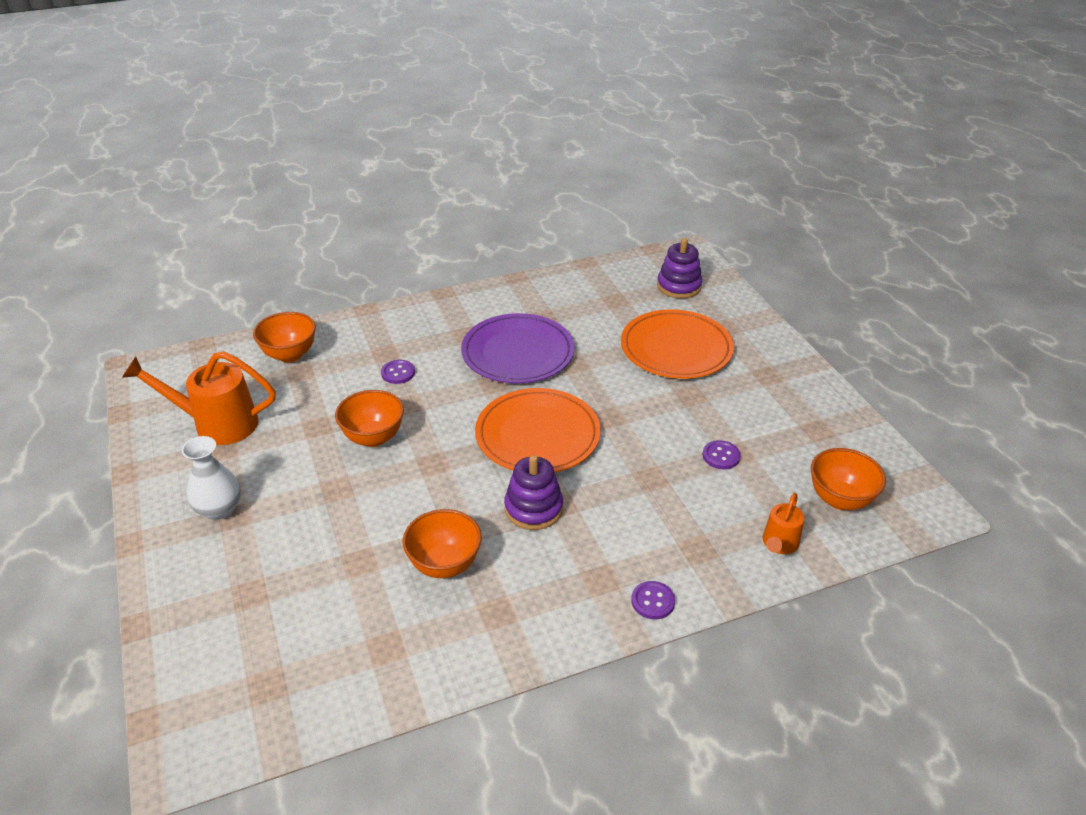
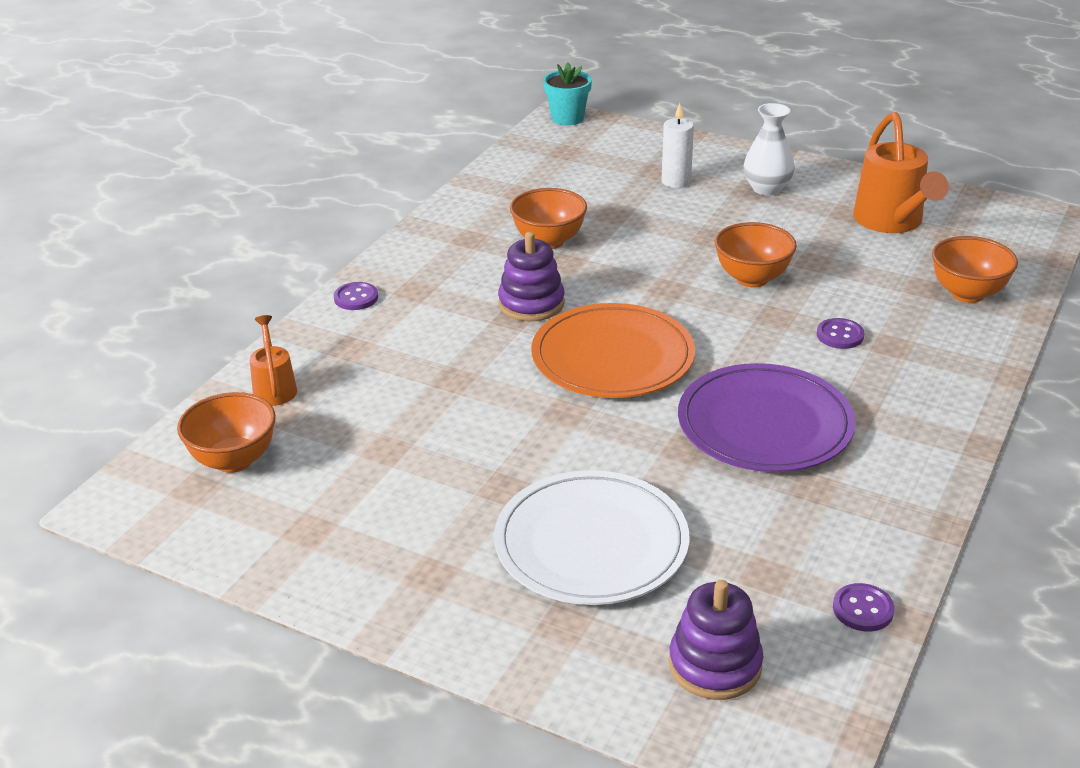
camera: 140 degrees right, 5 degrees down
(180, 752) = (567, 118): none -> turquoise flower pot
(216, 424) = (892, 222): orange watering can -> orange watering can turned 120 degrees clockwise
(258, 566) = (676, 181): none -> white candle
(676, 348) = (591, 543): orange plate -> white plate
(721, 456) = (401, 437): purple button -> purple button (863, 609)

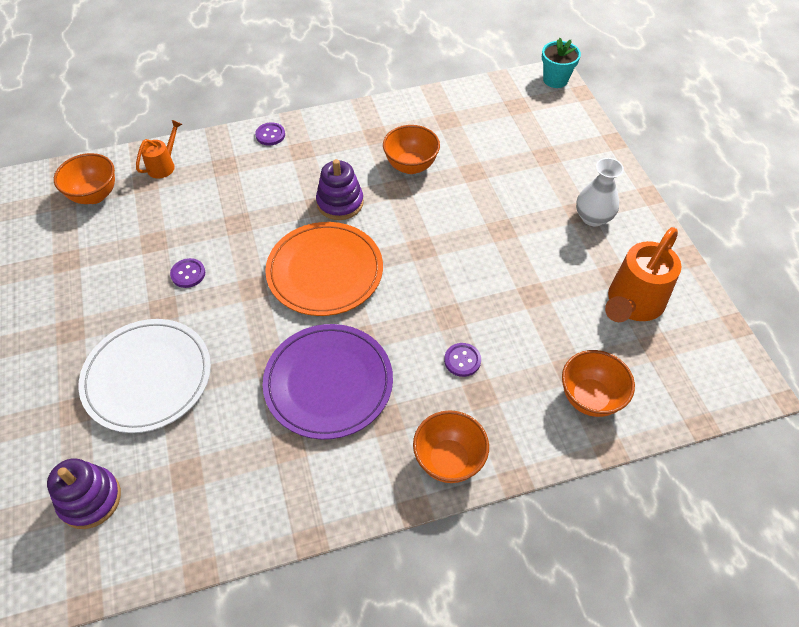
camera: 45 degrees right, 20 degrees up
(676, 181) = (546, 172): white candle -> none
(752, 279) = (477, 278): orange bowl -> orange bowl (448, 460)
(863, 609) = (193, 542): purple button -> purple button (188, 274)

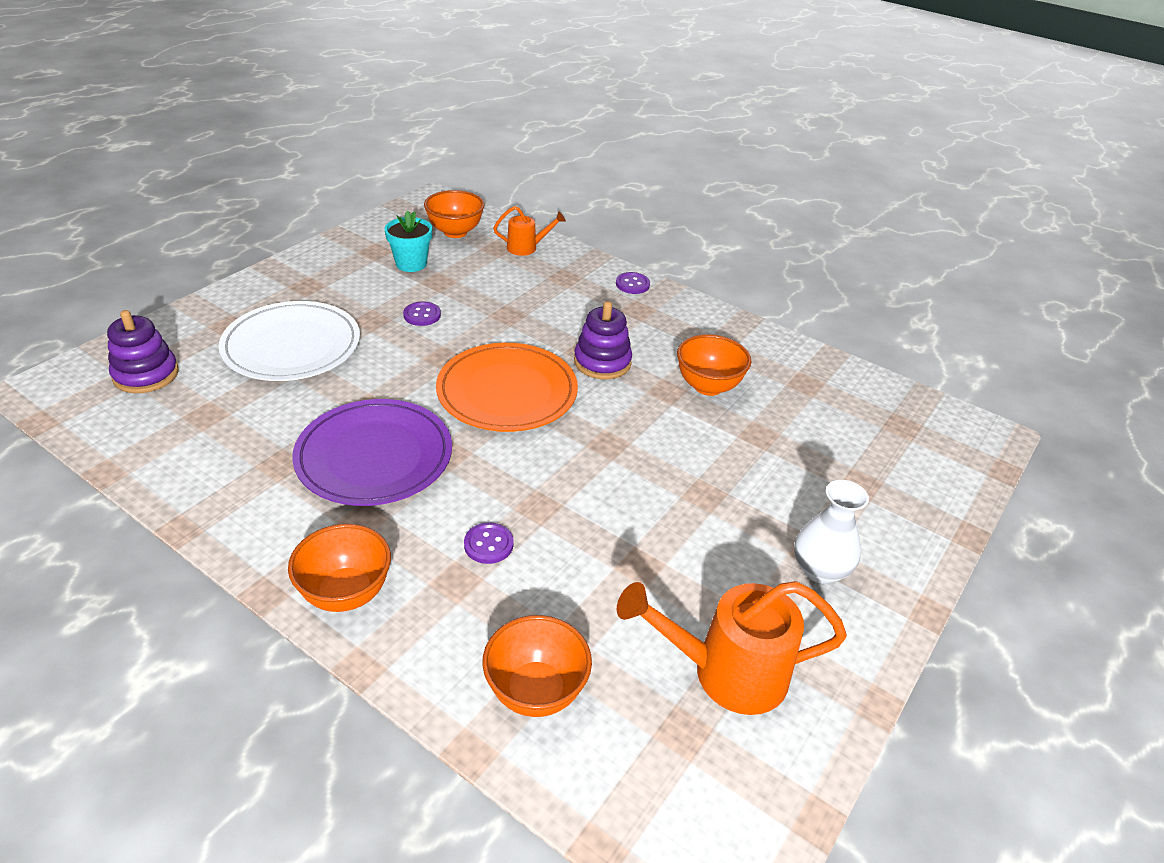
camera: 50 degrees right, 15 degrees down
(555, 80) = (989, 439): turquoise flower pot -> turquoise flower pot (411, 264)

